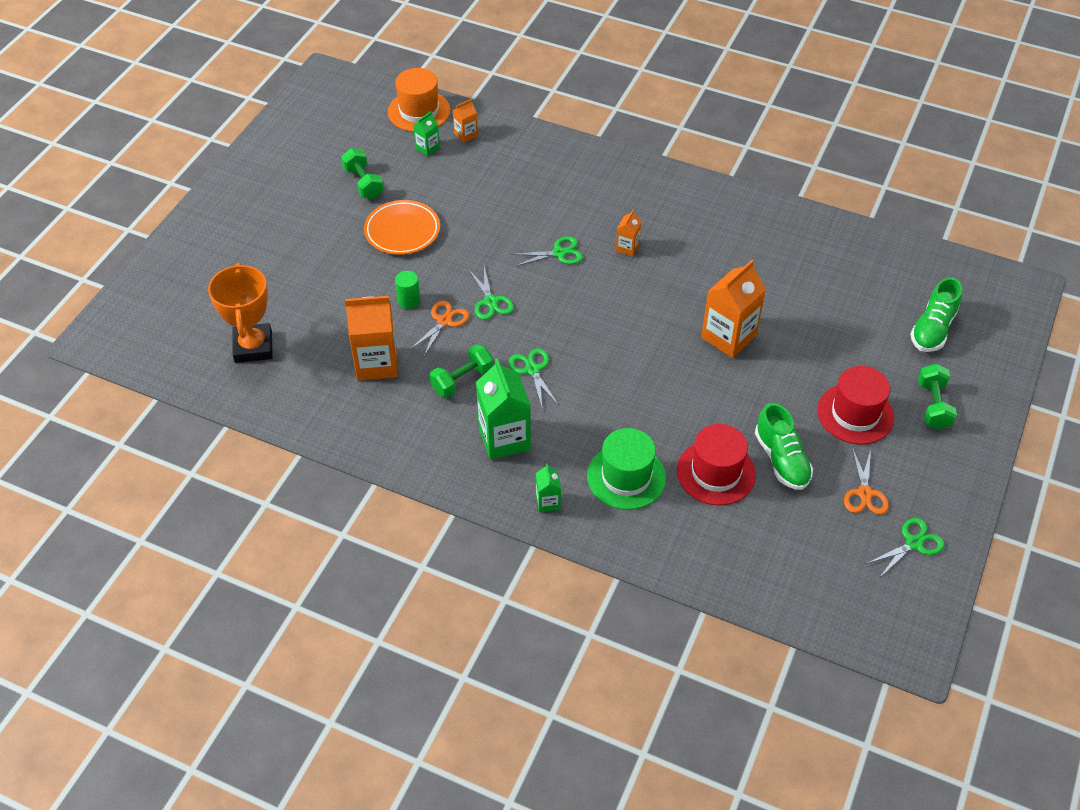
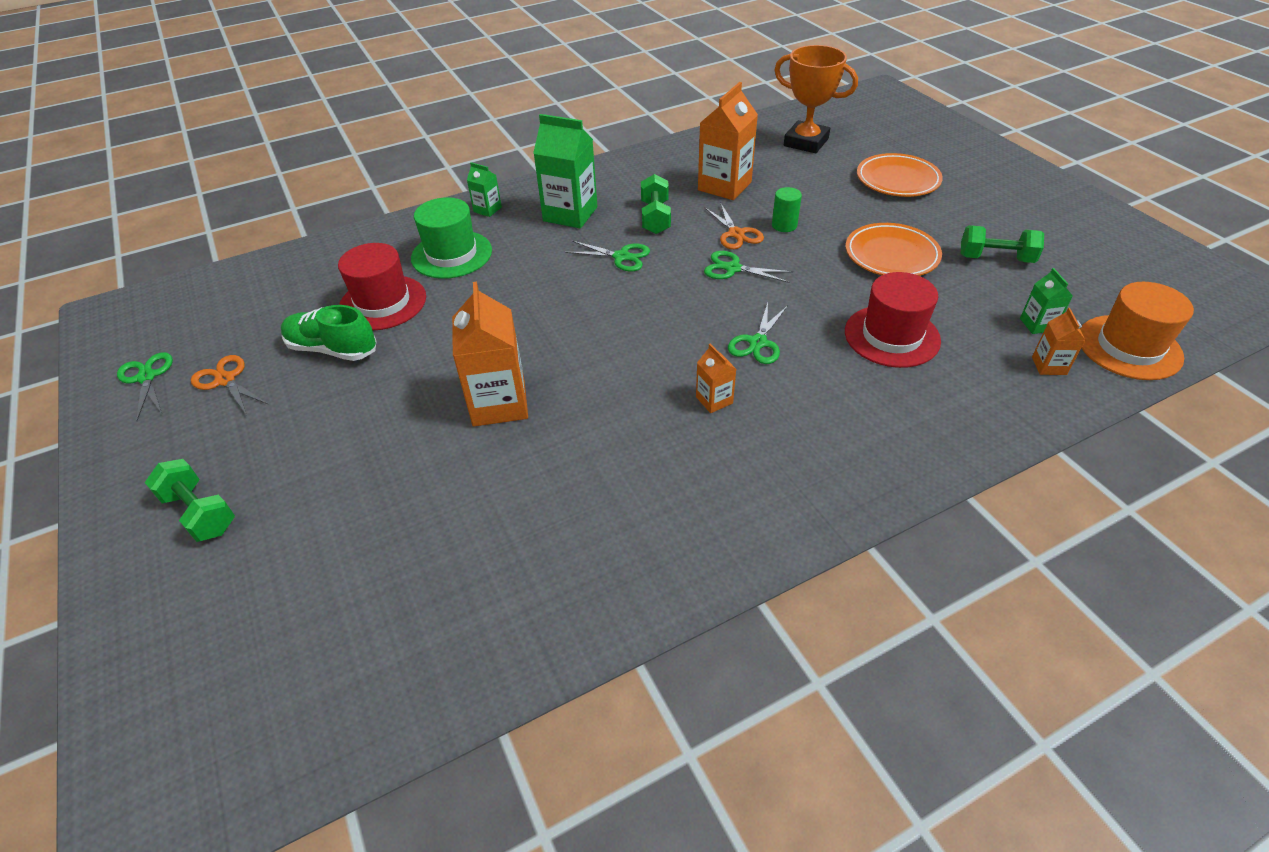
camera: 130 degrees right, 5 degrees down
(284, 265) = (897, 180): none -> orange plate
(855, 414) = (290, 436): red hat -> red hat (892, 336)
(913, 543) = (147, 377): green scissors -> green scissors turned 150 degrees clockwise
(932, 329) = (262, 613): green shoe -> none

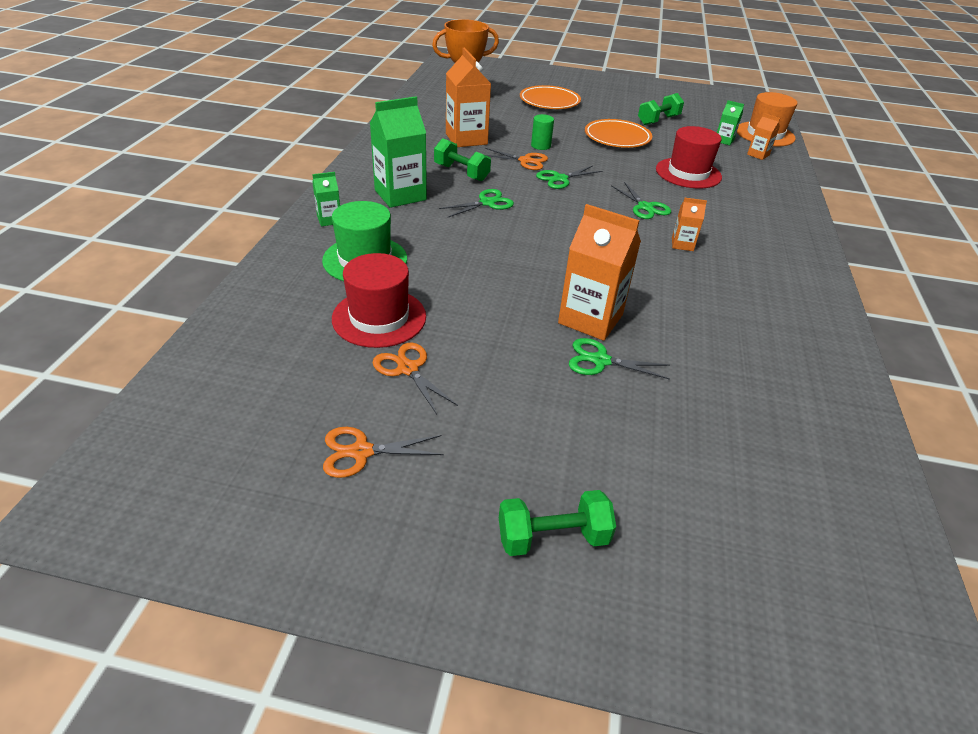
camera: 55 degrees left, 5 degrees down
(147, 377) = (271, 511): green scissors -> green scissors (600, 360)
(333, 349) = (408, 369): green shoe -> orange scissors

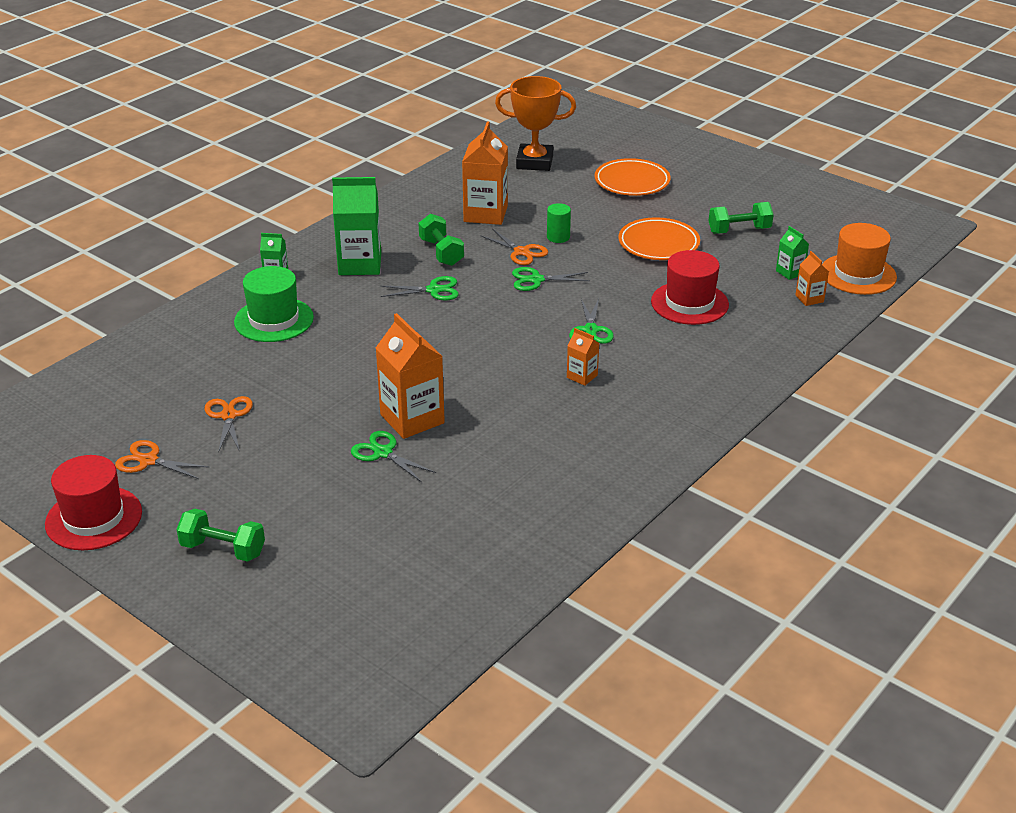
camera: 30 degrees right, 5 degrees down
(379, 317) = (242, 371): red hat -> red hat (94, 518)

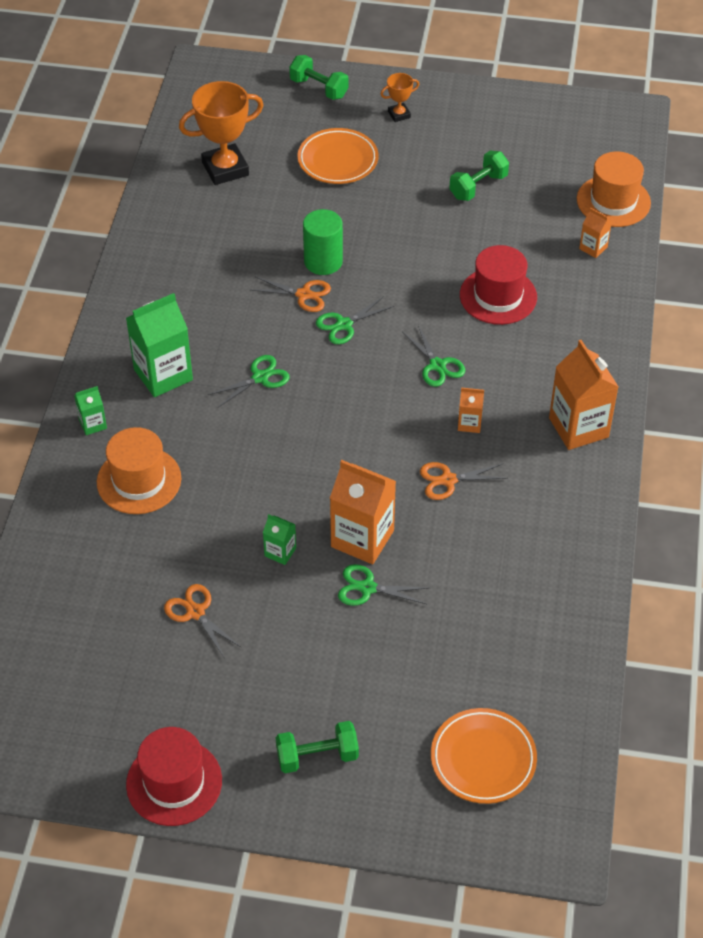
camera: 30 degrees left, 15 degrees up
(149, 461) = (167, 697): orange scissors -> orange scissors (448, 480)
(274, 320) = (139, 480): green hat -> orange hat
(441, 252) = (229, 326): green dumbbell -> green dumbbell (319, 88)
(485, 214) = (231, 258): orange carton -> orange carton (578, 427)
(558, 237) = (323, 261): green cylinder -> green cylinder, size x1.58
(658, 244) = (420, 233): orange plate -> orange plate (483, 759)
(711, 169) = (399, 114): none -> orange trophy
(790, 272) = (556, 222): green carton -> green carton (280, 552)

